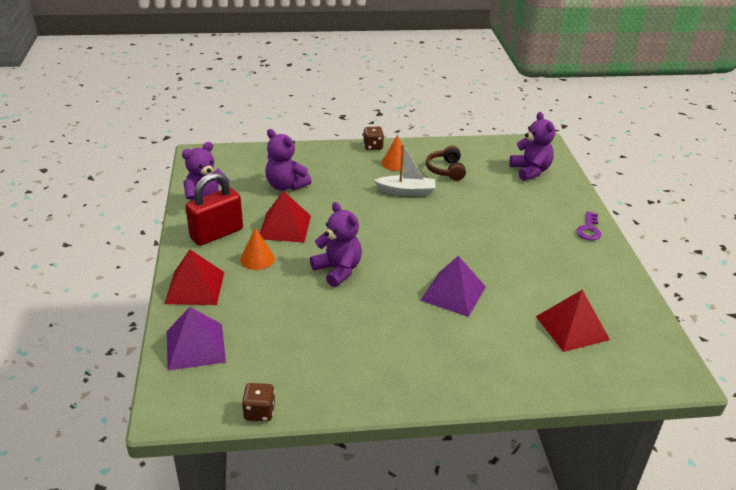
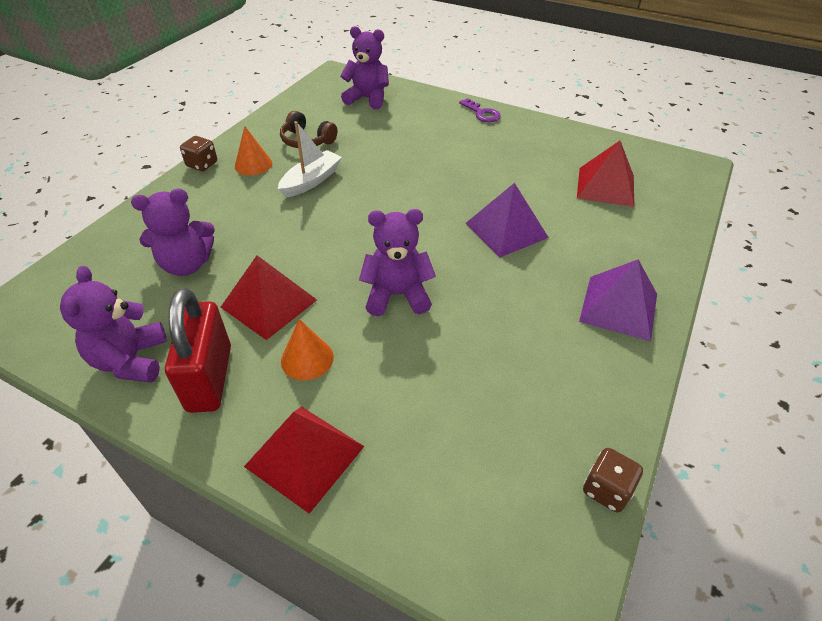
camera: 55 degrees left, 10 degrees up
(195, 346) = (434, 511): purple pyramid -> purple pyramid (618, 307)

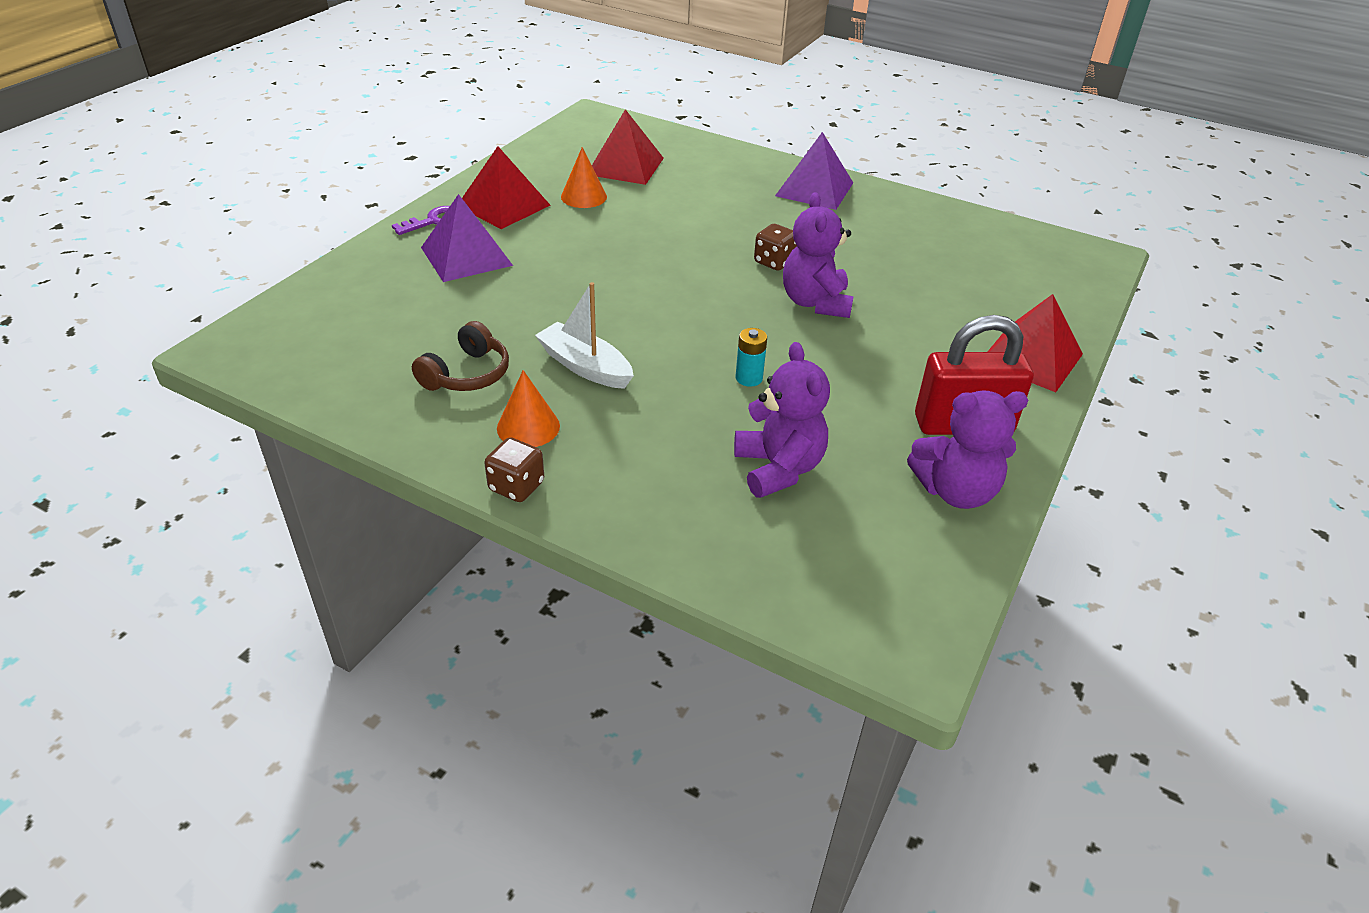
camera: 90 degrees left, 5 degrees down
(269, 303) = (841, 390): red pyramid -> red pyramid (503, 205)
(291, 253) = (749, 378): none -> turquoise battery
(307, 359) = (918, 360): orange cone -> orange cone (583, 196)
(367, 99) = (346, 315): purple teddy bear -> none
(506, 230) = (702, 230): purple pyramid -> purple pyramid (466, 256)
(606, 489) = (1004, 223): brown dice -> brown dice (774, 262)

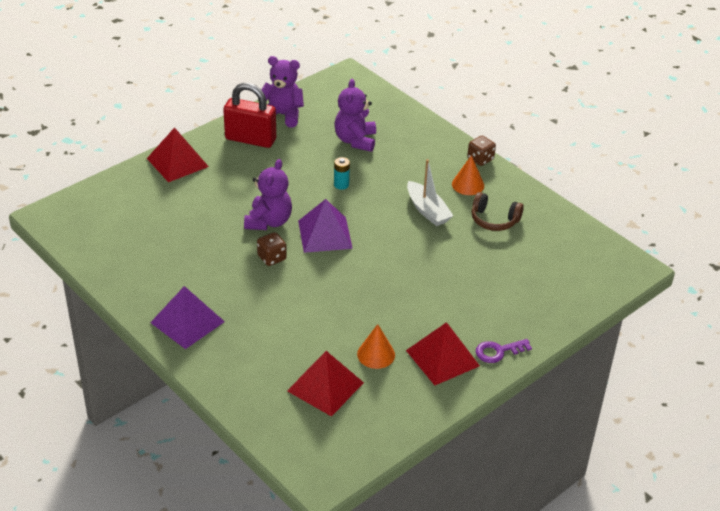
camera: 160 degrees left, 0 degrees up
(466, 256) = (480, 310): purple pyramid -> purple pyramid (325, 234)
(467, 374) = (494, 220): brown headphones -> brown headphones turned 120 degrees counterclockwise

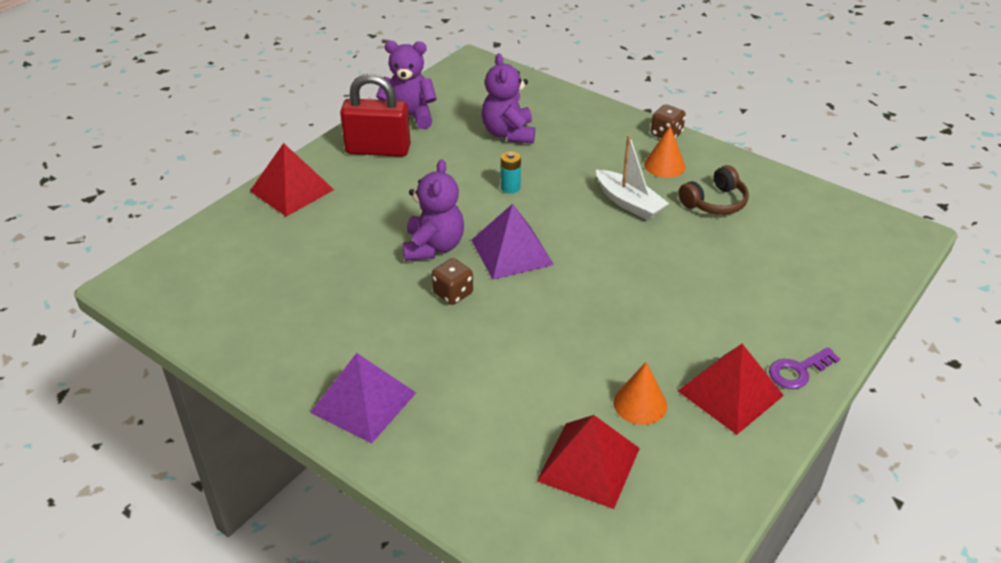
camera: 10 degrees left, 0 degrees up
(494, 220) = (715, 202): brown headphones -> brown headphones turned 45 degrees counterclockwise

